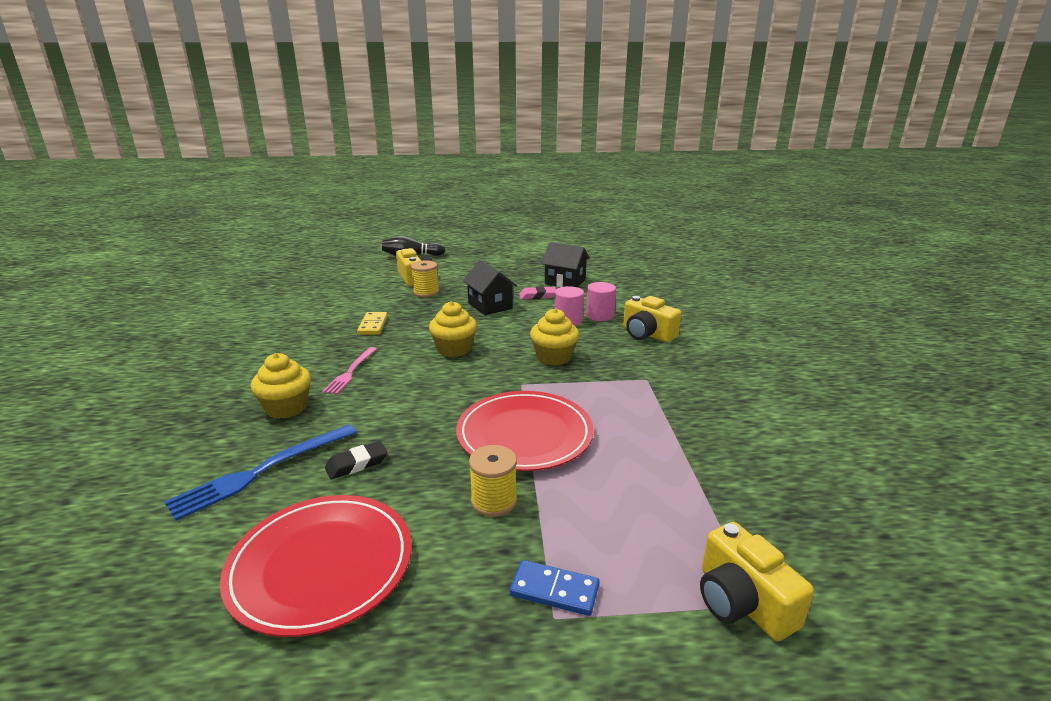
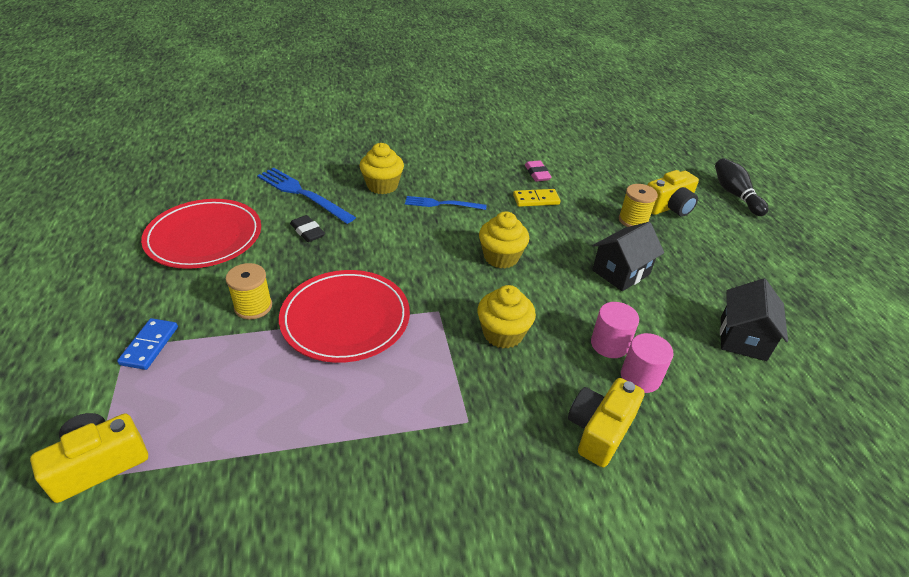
camera: 80 degrees right, 15 degrees up
(350, 372) = (442, 204): pink fork -> blue fork
(537, 296) = (674, 312): pink eraser -> pink eraser (537, 174)

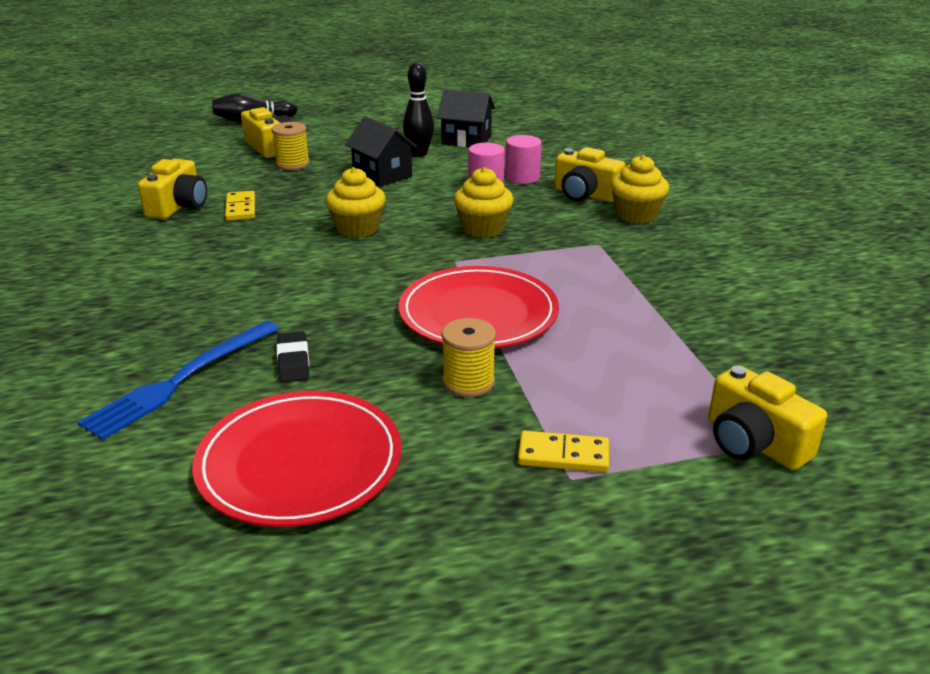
camera: 90 degrees left, 10 degrees down
(149, 345) = (563, 455): blue domino -> yellow domino
(307, 231) = (293, 362): black eraser -> black eraser turned 60 degrees counterclockwise
(382, 186) = (175, 311): yellow cupcake -> yellow cupcake (636, 215)
(442, 204) = (238, 264): blue fork -> none
(537, 174) = (178, 206): pink eraser -> yellow camera
(686, 298) = (419, 154): none -> black bowling pin

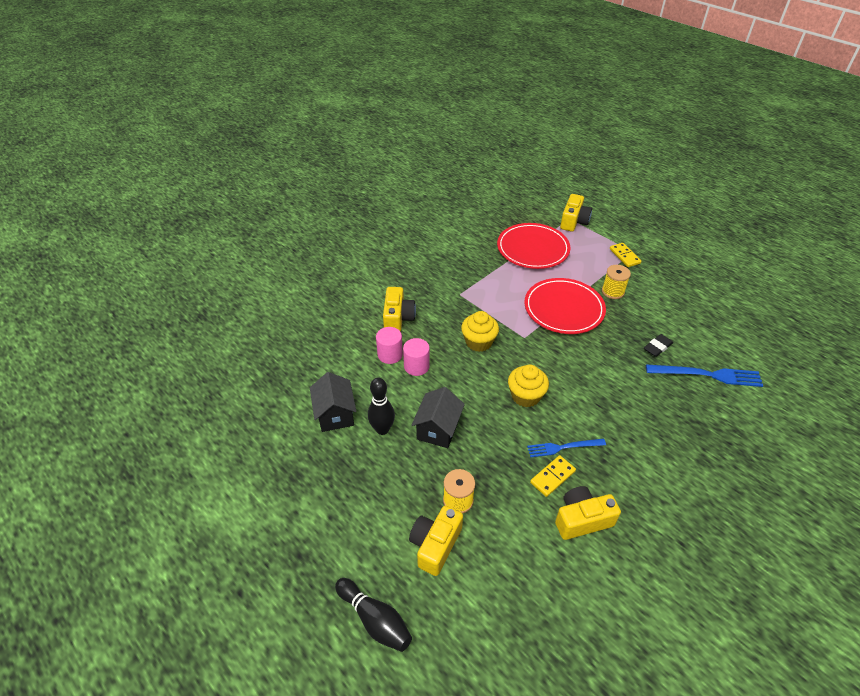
camera: 120 degrees left, 15 degrees up
(261, 225) = (563, 447): none -> blue fork
(300, 463) = (699, 312): red plate -> red plate (533, 249)
(636, 215) = (412, 291): yellow cupcake -> none

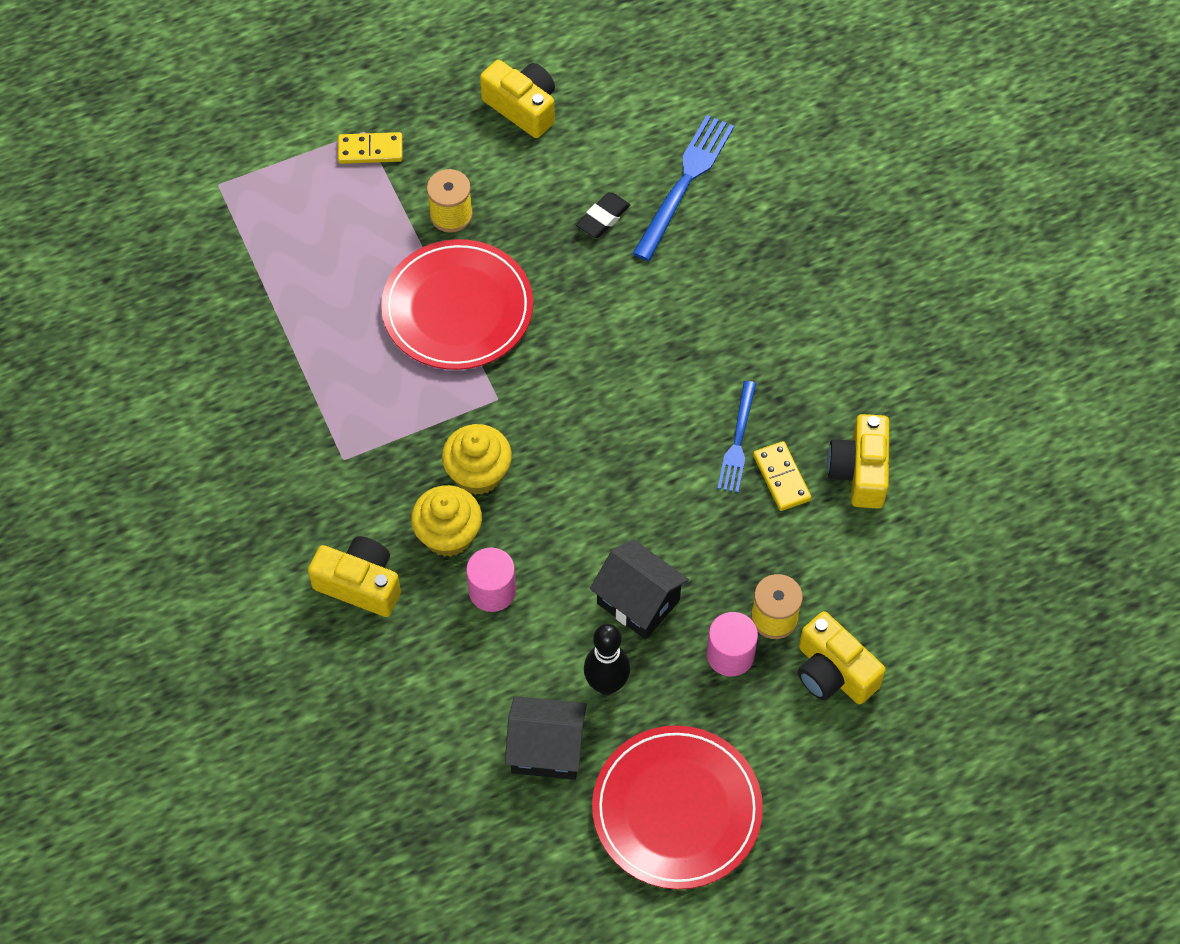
camera: 70 degrees left, 15 degrees up
(375, 620) = (914, 782): black bowling pin -> none
(390, 354) = (446, 625): pink cylinder -> pink cylinder (730, 654)
(525, 396) = (623, 450): yellow cupcake -> yellow cupcake (448, 535)
(533, 249) = (276, 286): red plate -> red plate (676, 809)
(573, 221) = (230, 182): yellow camera -> yellow camera (522, 107)
(657, 347) = (603, 218): black eraser -> black eraser turned 60 degrees clockwise

